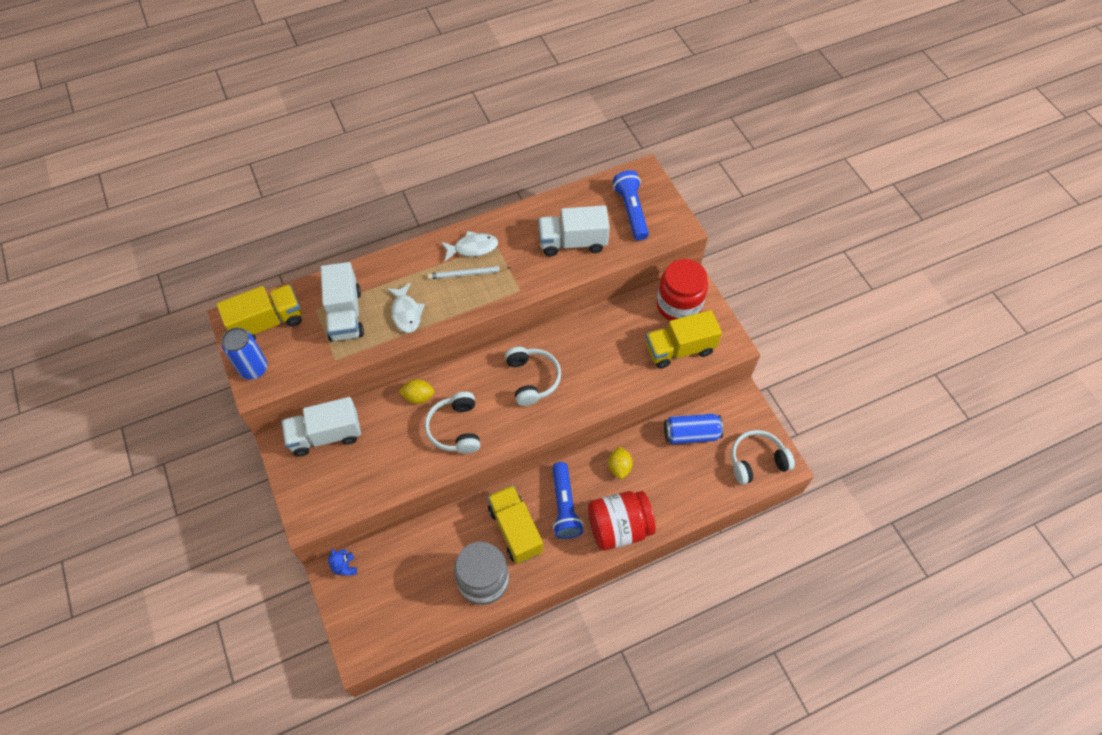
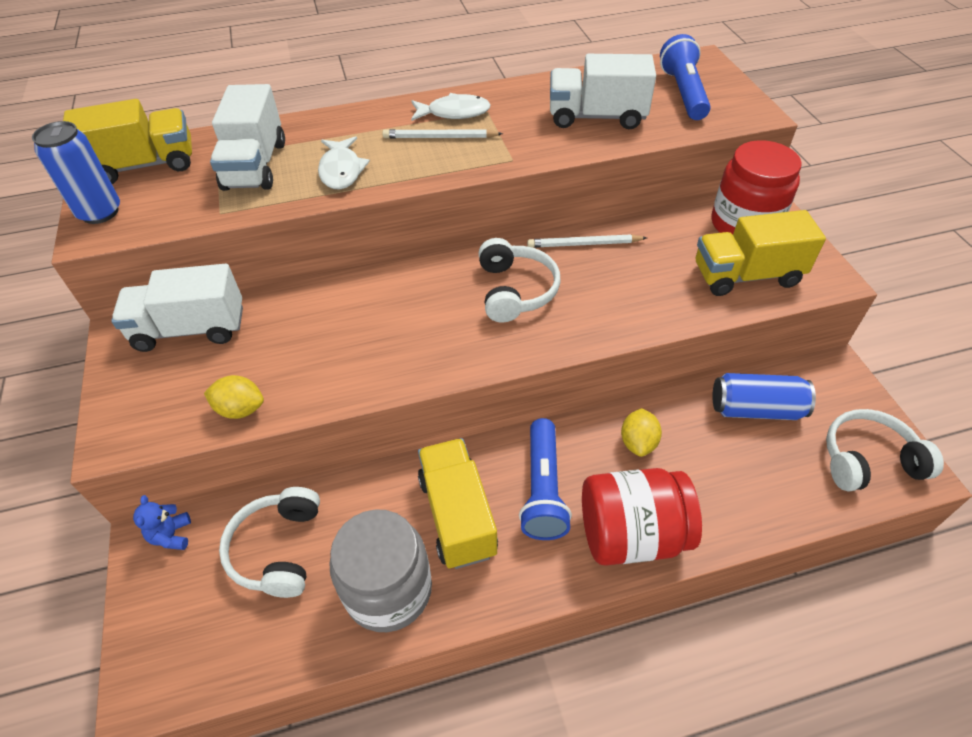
camera: 10 degrees right, 10 degrees down
(418, 397) = (341, 296): yellow lemon -> yellow lemon (240, 409)
(456, 428) = (386, 341): white headphones -> white headphones (278, 549)
(573, 334) = (584, 244): none -> white pencil

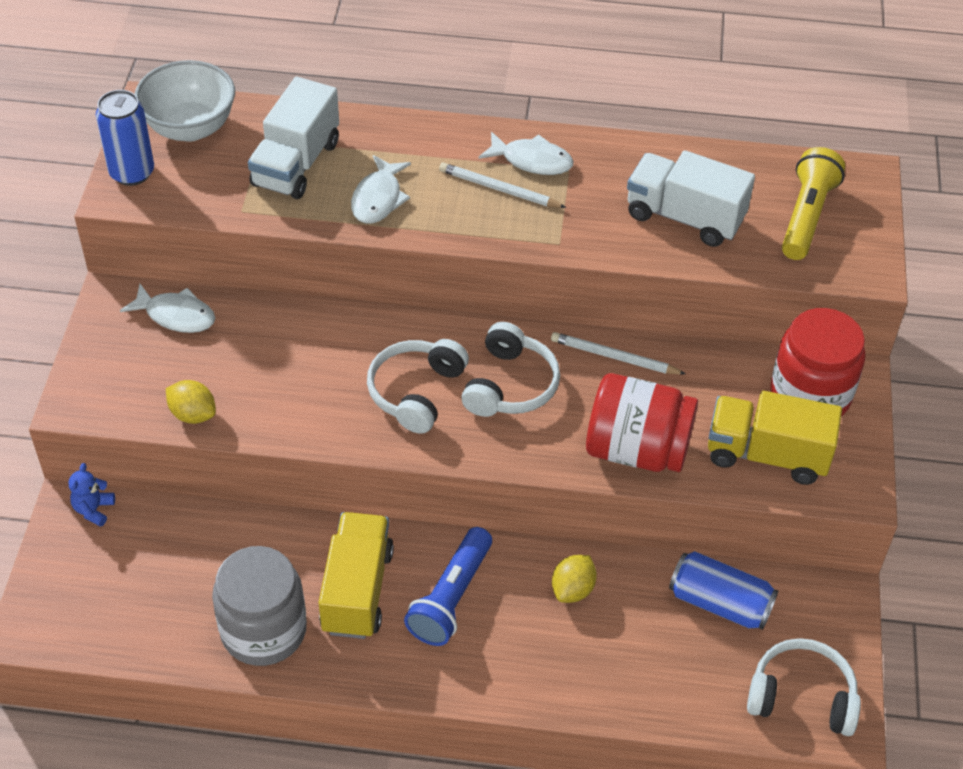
camera: 20 degrees right, 0 degrees up
(145, 165) = (190, 128): yellow truck -> white bowl
(190, 329) = (176, 315): white truck -> white fish
(278, 549) = (182, 558): white headphones -> white headphones (416, 392)
(631, 534) = (512, 670): red jar -> red jar (637, 449)
(683, 93) = (806, 216): blue flashlight -> yellow flashlight

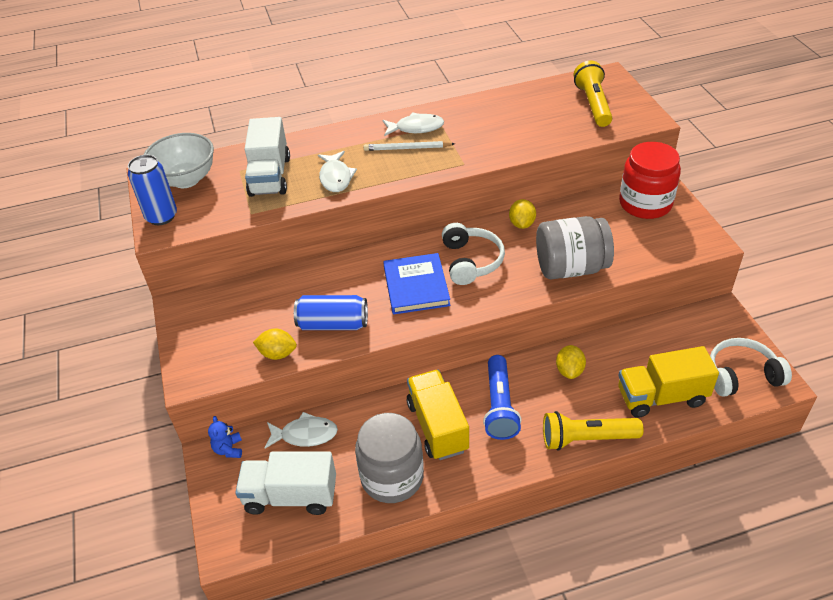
camera: 20 degrees left, 5 degrees down
(176, 315) = (229, 300): white fish -> white fish (305, 434)
(416, 392) = (416, 286): white headphones -> blue book
(533, 689) = (586, 439): none -> yellow flashlight
(614, 357) = (521, 224): white pencil -> yellow lemon
(637, 449) = (571, 268): red jar -> grey jar
(684, 217) = (526, 127): white truck -> white truck (290, 496)
(719, 603) = (658, 343): blue can -> blue can (333, 324)
(766, 454) = (645, 242): yellow truck -> yellow truck (661, 397)

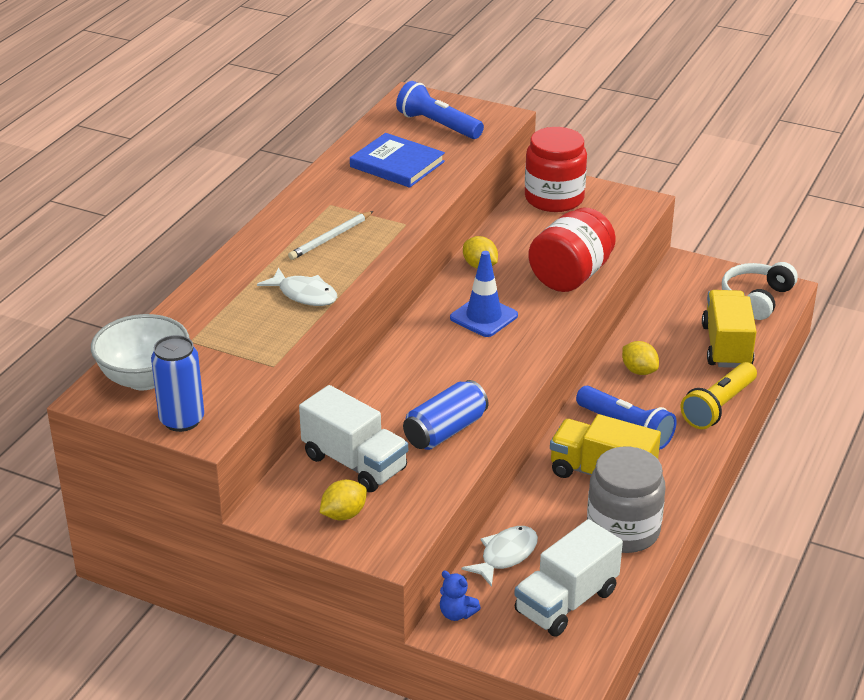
camera: 50 degrees left, 10 degrees down
(270, 176) = (234, 328): white truck -> white truck (354, 463)
(277, 354) = (435, 482): yellow lemon -> yellow lemon (344, 514)
(416, 128) = (308, 218): white fish -> none
(416, 286) = (469, 361): blue book -> blue book (397, 164)
(471, 261) = (483, 317): white headphones -> blue traffic cone
(571, 268) = (571, 275): grey jar -> red jar
(593, 104) = (438, 125): yellow flashlight -> blue flashlight
(661, 397) = (726, 346): yellow truck -> yellow truck turned 150 degrees clockwise

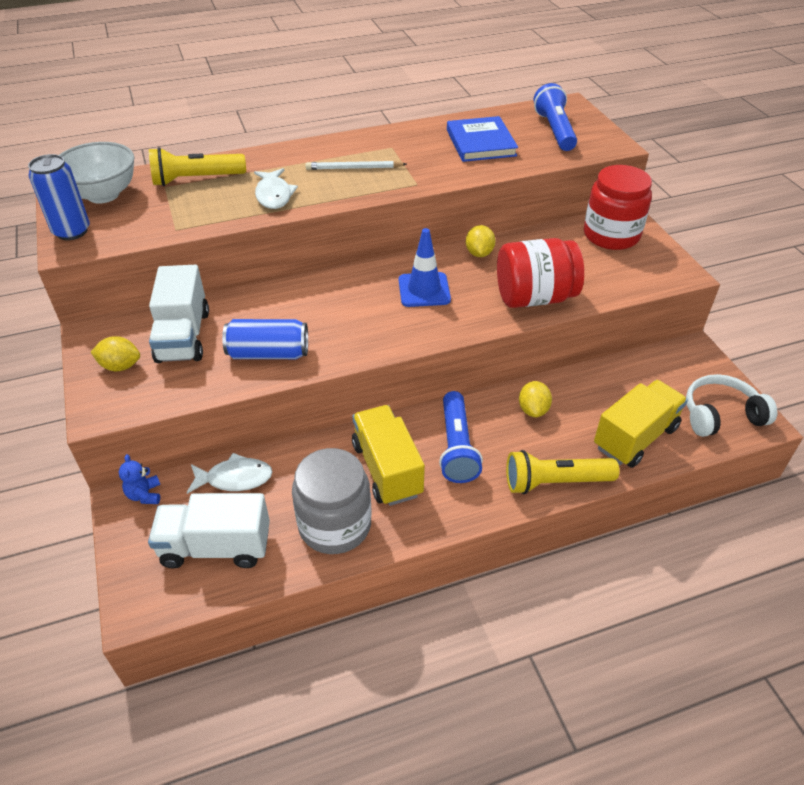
camera: 45 degrees right, 10 degrees up
(207, 319) = (196, 179): none -> yellow flashlight

